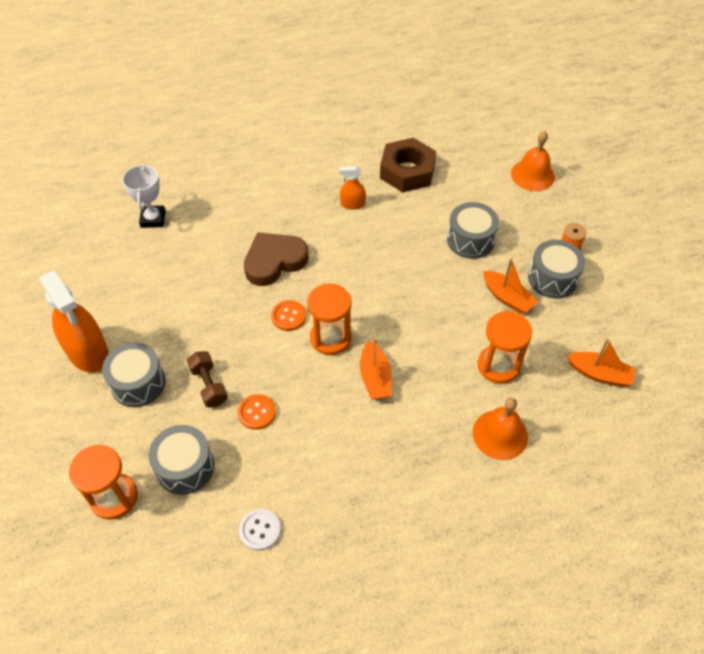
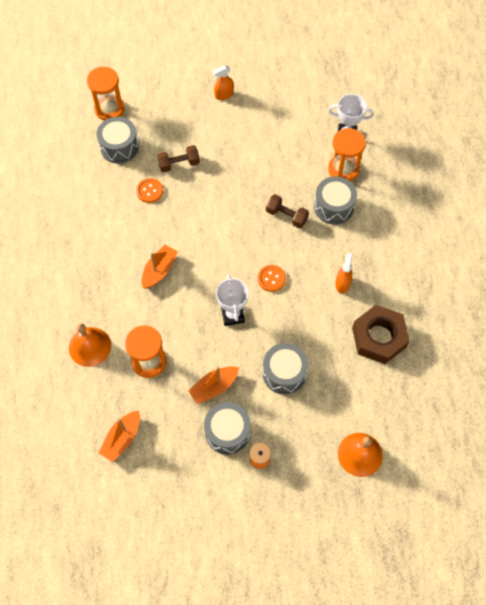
camera: 100 degrees right, 10 degrees up
(88, 352) = (224, 94): orange spray bottle -> orange spray bottle, size x0.49
(138, 383) = (191, 123): grey drum -> grey drum (333, 207)
(260, 530) = (64, 185): white button -> none
(274, 261) = (286, 216): brown heart -> brown dumbbell
(289, 316) = (229, 220): orange button -> orange button (271, 279)
(330, 338) = (202, 246): orange hourglass -> orange hourglass (343, 169)
(375, 378) = (159, 270): orange boat -> orange boat turned 120 degrees clockwise
(415, 294) = (232, 315): none -> white trophy

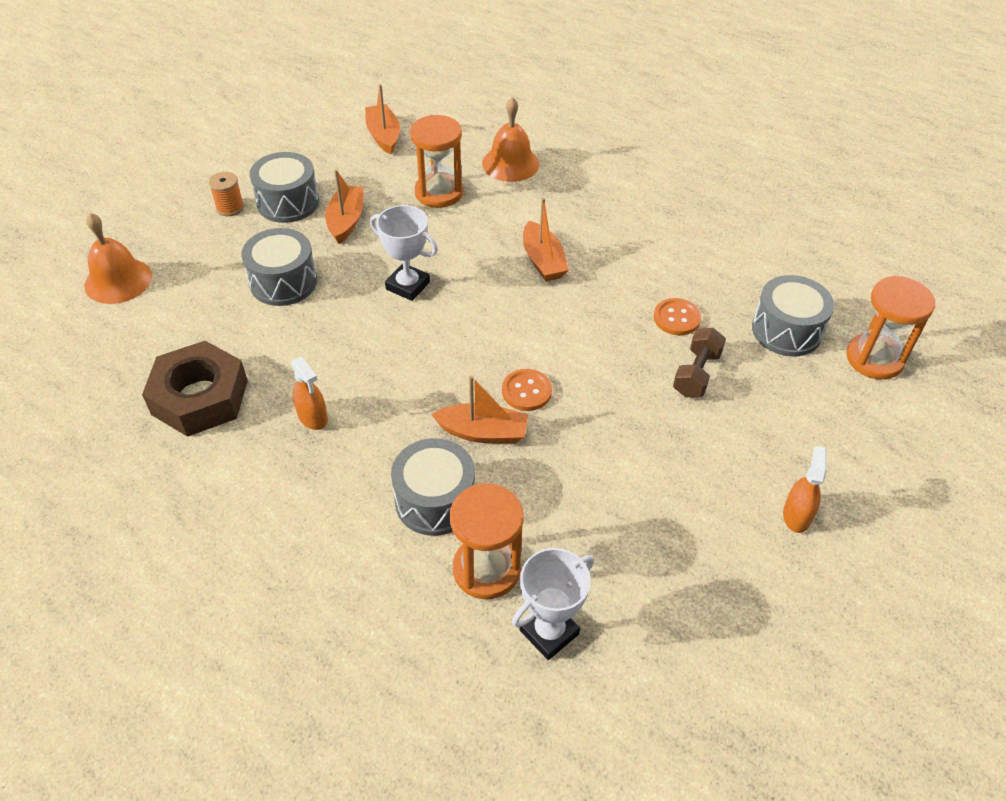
camera: 130 degrees right, 15 degrees down
(271, 279) = (409, 351): orange button -> orange button (526, 391)
(286, 216) = (483, 432): brown dumbbell -> orange boat

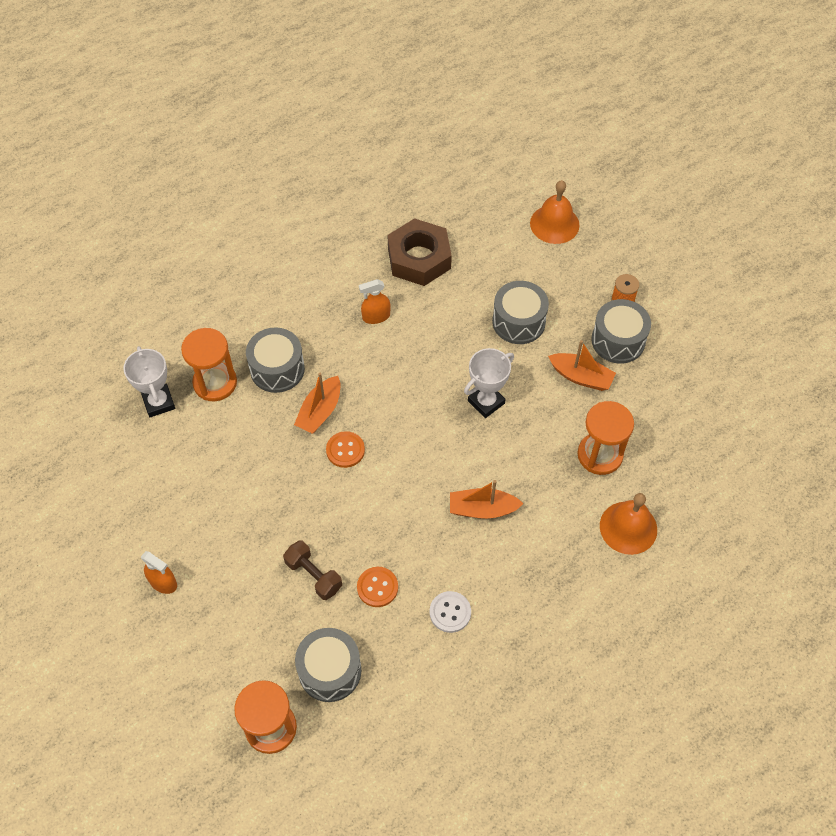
camera: 110 degrees right, 10 degrees up
(384, 136) = (700, 432): orange boat -> none
(668, 259) = (450, 612): none -> white button

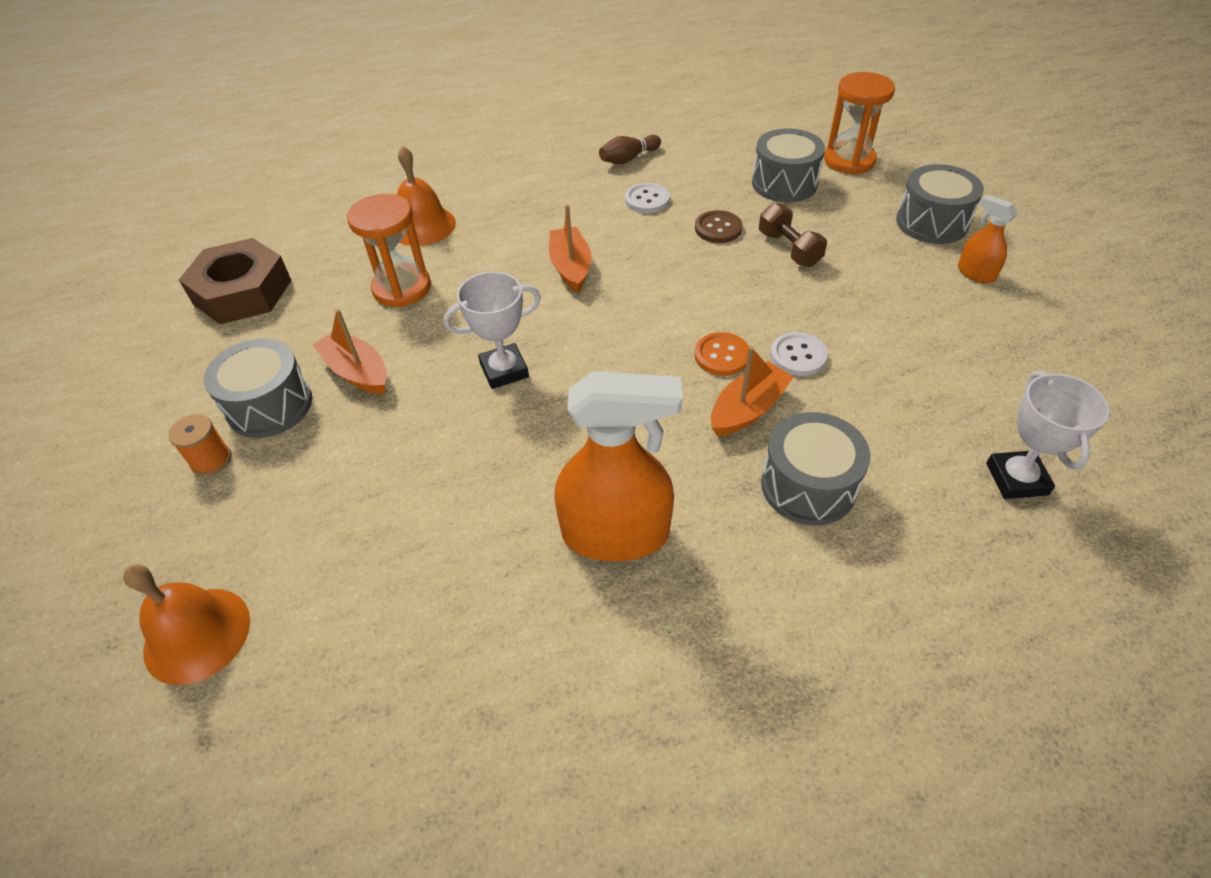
camera: 160 degrees left, 10 degrees down
(215, 383) = (918, 488): orange hourglass -> none
(293, 463) = (798, 356): none -> white button
(376, 316) = (616, 534): orange spray bottle -> orange spray bottle, size x2.06
(377, 587) = (718, 228): orange button -> brown button
(419, 258) = (490, 631): brown nut -> brown nut (242, 292)
(482, 509) = (571, 267): orange boat -> orange boat turned 120 degrees counterclockwise
(489, 675) = (628, 158): none -> brown bowling pin
(518, 322) = (389, 467): grey drum -> grey drum (932, 222)

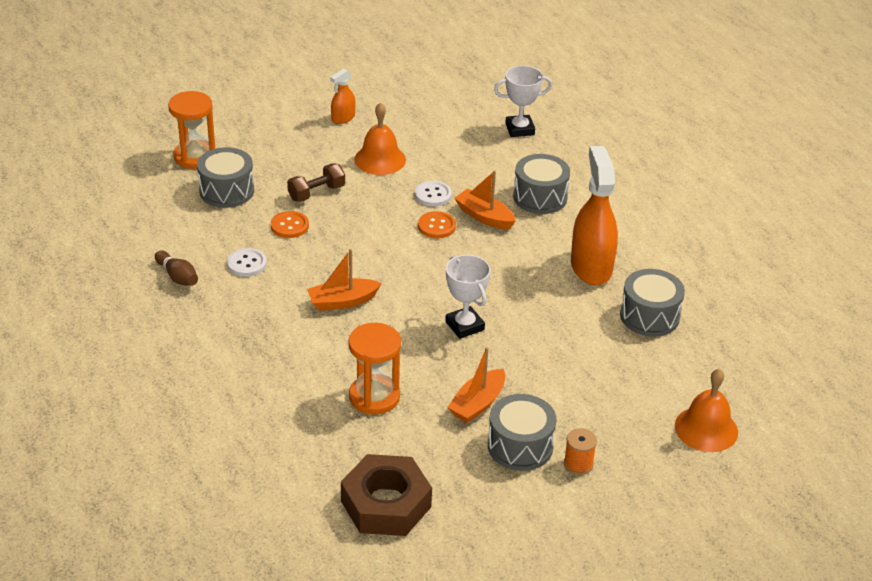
camera: 100 degrees left, 10 degrees down
(423, 226) = (282, 399): orange bell -> orange bell (380, 159)
(718, 228) = (289, 226): brown button -> orange button
(932, 222) = (284, 128): grey drum -> grey drum (649, 316)

